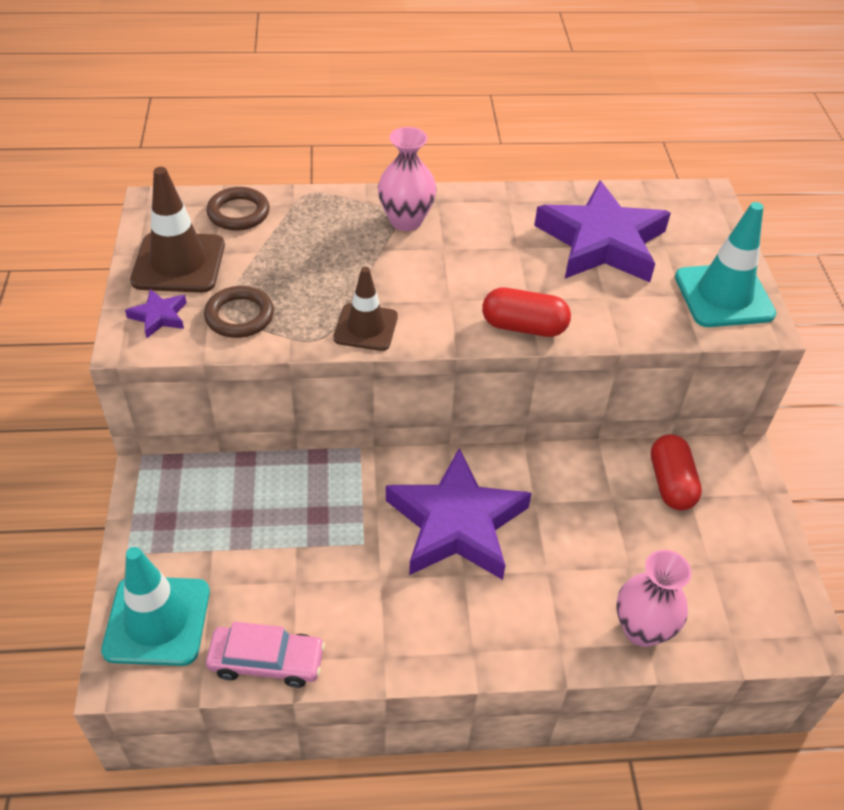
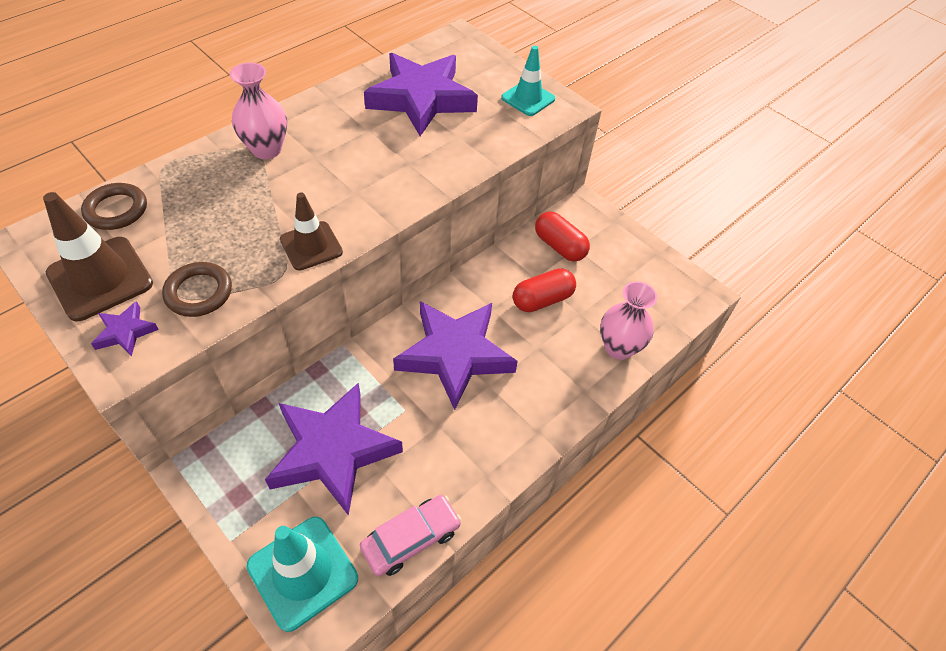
camera: 40 degrees left, 5 degrees up
(269, 536) = (332, 451): none -> purple star
(524, 327) = (424, 185): red capsule -> red capsule (542, 300)
(723, 296) = (528, 98): turquoise traffic cone -> turquoise traffic cone, size x0.65

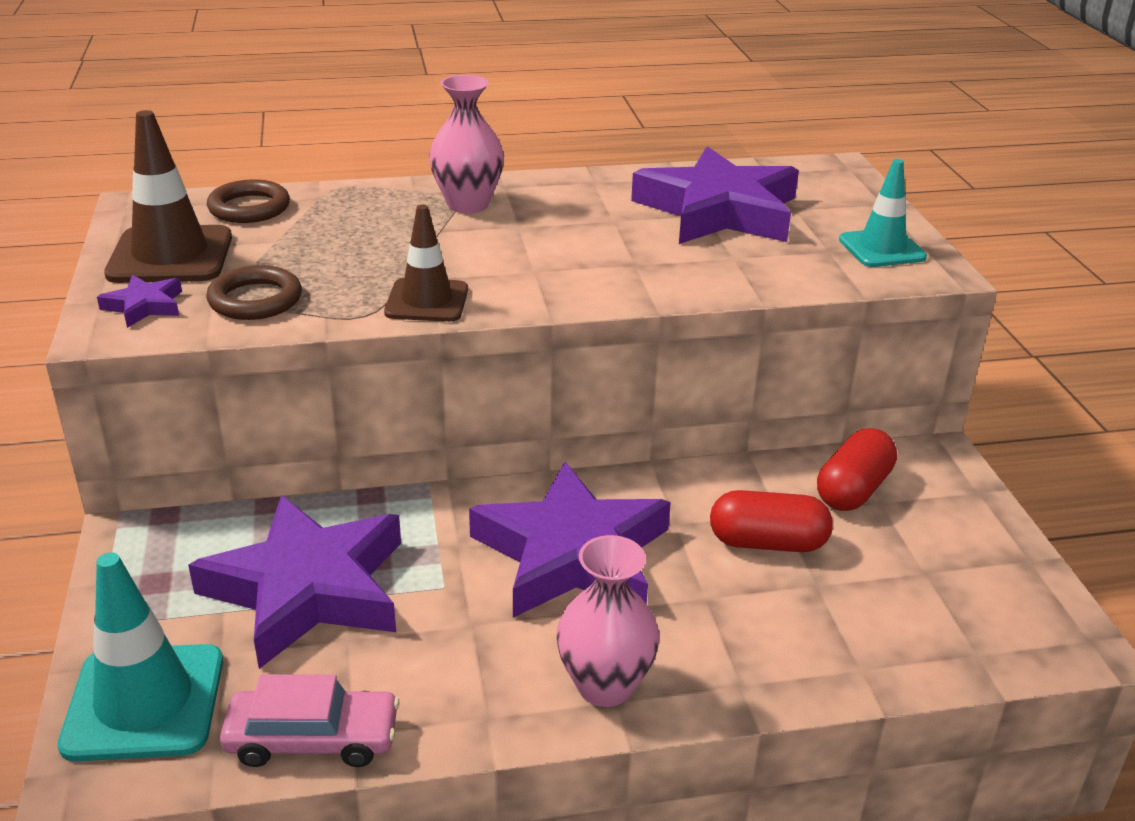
camera: 35 degrees right, 20 degrees down
(559, 246) = (853, 490): red capsule -> red capsule turned 45 degrees clockwise
(619, 348) = (850, 653): pink vase -> pink vase (605, 685)

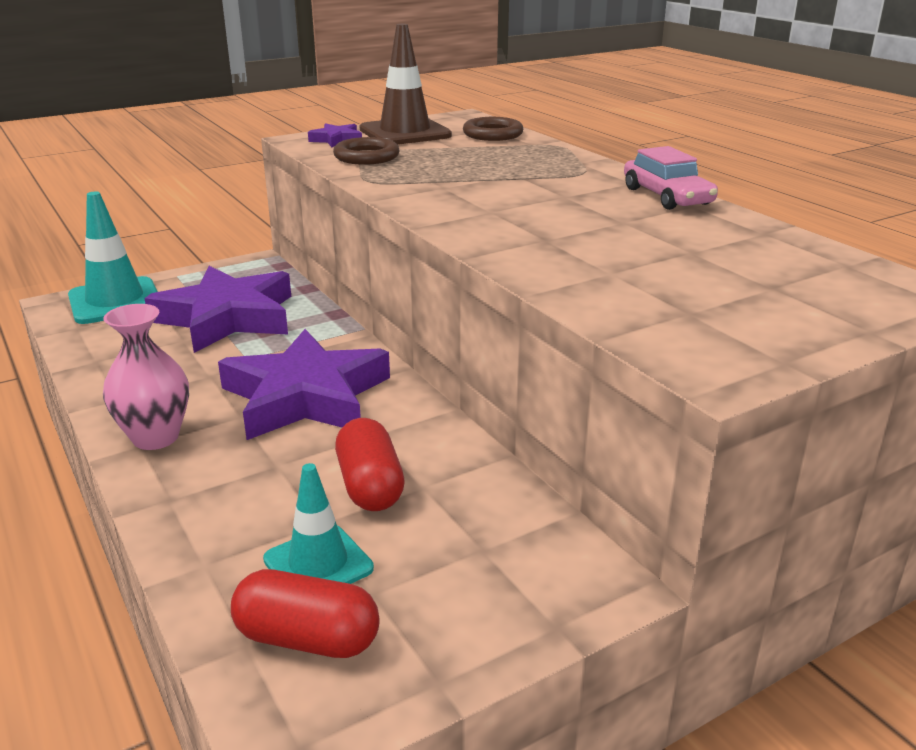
camera: 70 degrees right, 5 degrees down
(313, 739) = (90, 350): pink car -> pink car (667, 196)
(427, 301) = (406, 191): brown traffic cone -> none
(468, 204) = (581, 177): pink vase -> none
(718, 210) = (709, 255): purple star -> none
(853, 490) = (492, 527): red capsule -> red capsule (307, 639)
(882, 249) = (736, 339): turquoise traffic cone -> turquoise traffic cone (318, 564)

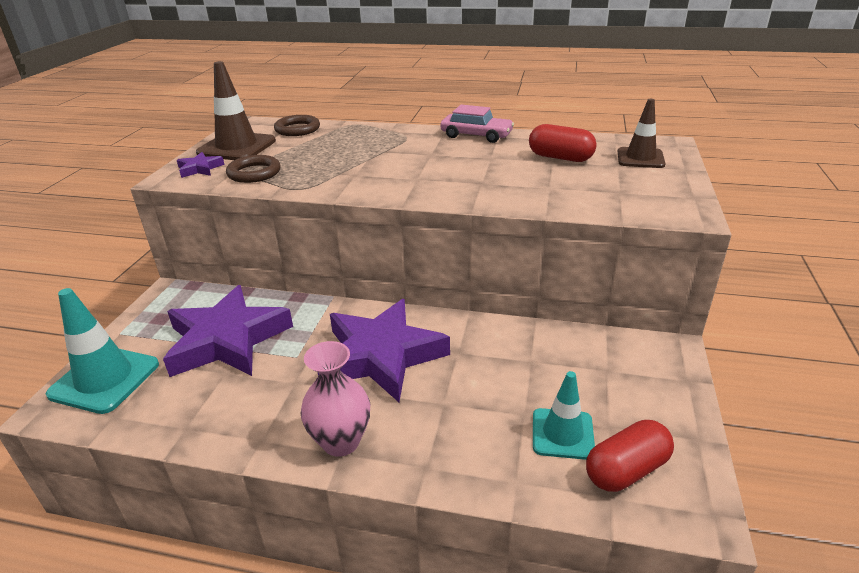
camera: 45 degrees left, 5 degrees up
(370, 486) = (508, 378): red capsule -> red capsule (560, 158)
(832, 294) = (640, 158): none -> brown traffic cone

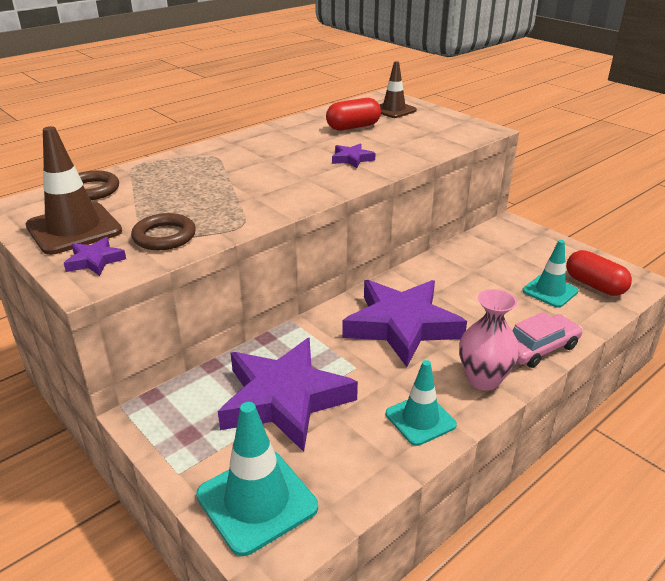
camera: 55 degrees left, 0 degrees up
(249, 423) = (420, 419): none -> turquoise traffic cone
(476, 135) = (262, 134): pink car -> pink car (539, 348)
(487, 181) = (352, 159): none -> purple star
(626, 470) = (594, 285): red capsule -> red capsule turned 45 degrees counterclockwise

